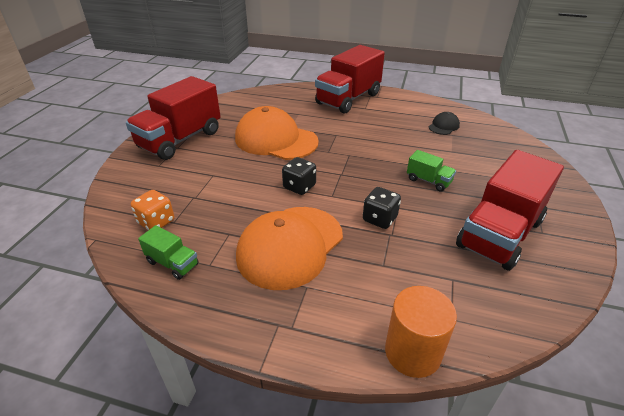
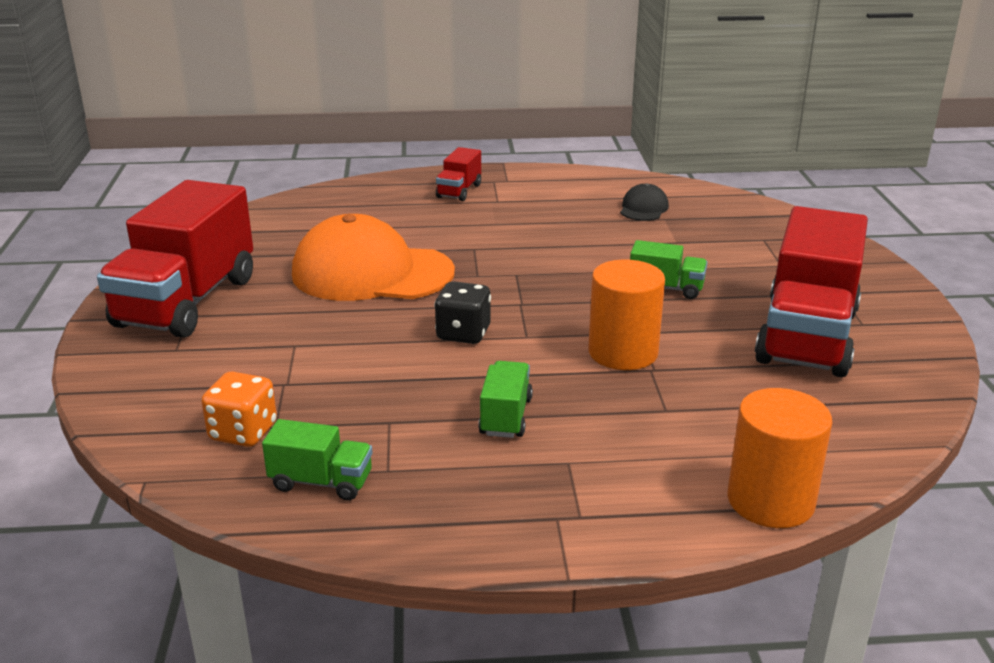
camera: 20 degrees left, 10 degrees down
(290, 246) = (505, 416): orange cap -> green truck
(348, 99) = (459, 191): red truck -> red truck, size x0.45
(379, 219) = (623, 352): black dice -> orange cylinder

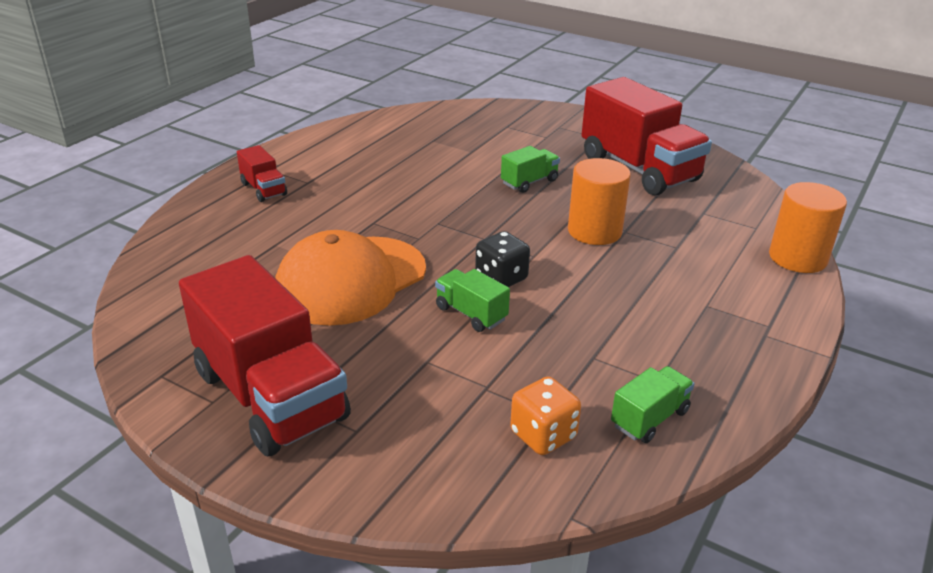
camera: 55 degrees left, 5 degrees up
(505, 416) = (632, 306): green truck -> green truck (471, 314)
(643, 208) = (407, 140): black cap -> none

